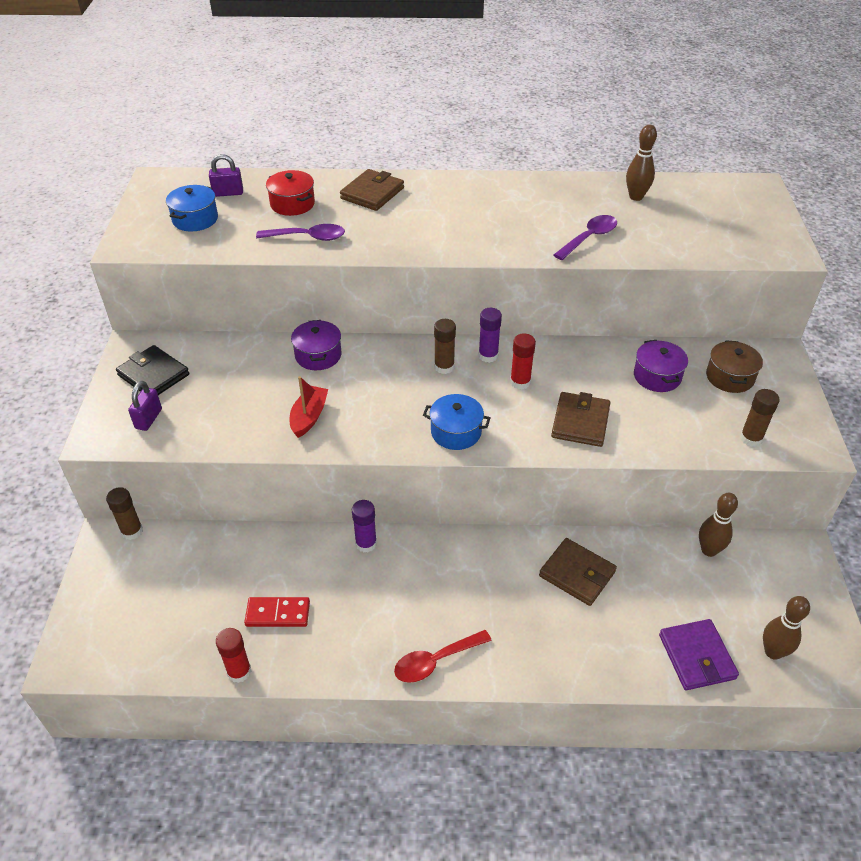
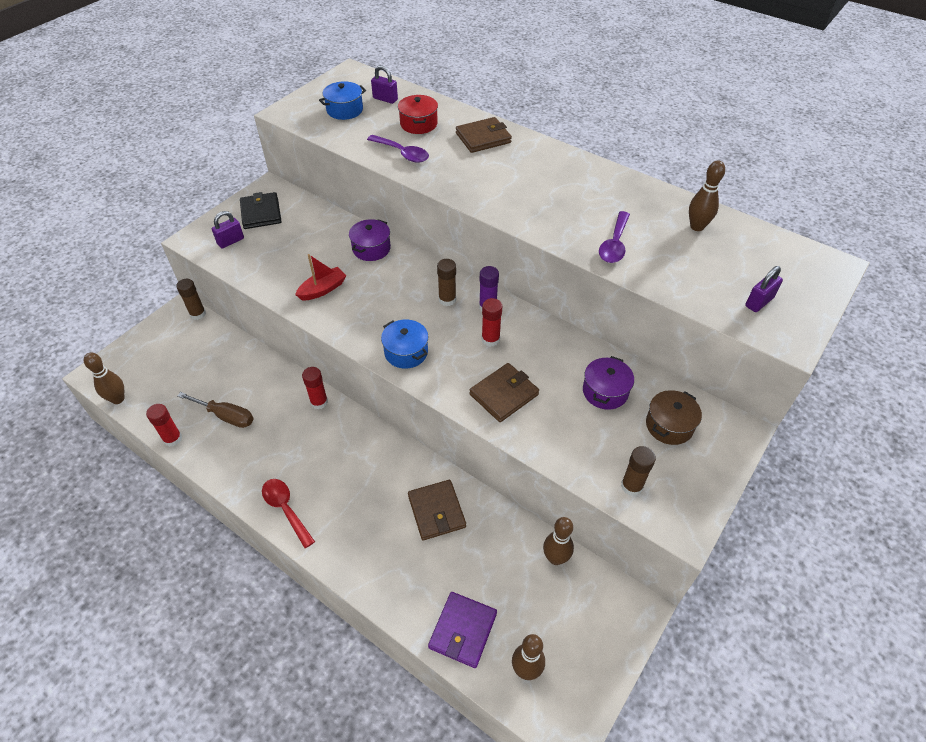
camera: 35 degrees right, 5 degrees up
(125, 671) = (118, 399): none -> brown bowling pin
(278, 614) = (226, 416): red domino -> brown screwdriver
(366, 543) = (319, 402): purple glue stick -> red glue stick
(435, 661) = (285, 509): red spoon -> red spoon turned 45 degrees clockwise
(589, 238) = (614, 244): purple spoon -> purple spoon turned 120 degrees clockwise
(741, 235) = (759, 302): none -> purple padlock

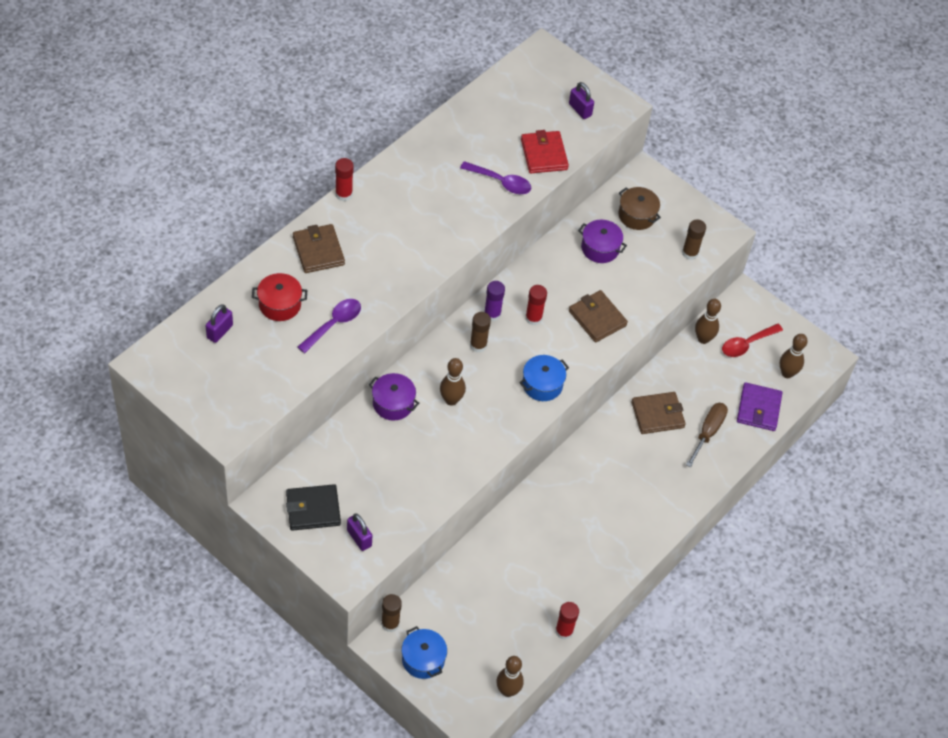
camera: 90 degrees left, 5 degrees up
(226, 416) = (540, 584): brown screwdriver -> brown screwdriver (708, 432)
(285, 509) = (648, 529): red spoon -> red spoon (746, 344)
(319, 402) = (531, 501): red glue stick -> red glue stick (344, 194)
(323, 289) = (450, 449): red boat -> none
(345, 110) = (235, 372): blue pot -> blue pot (423, 659)
(463, 630) = (758, 409): purple wallet -> purple wallet turned 75 degrees clockwise
(671, 275) = (544, 154): none -> red wallet
(697, 227) = (485, 120): brown bowling pin -> brown bowling pin (451, 400)

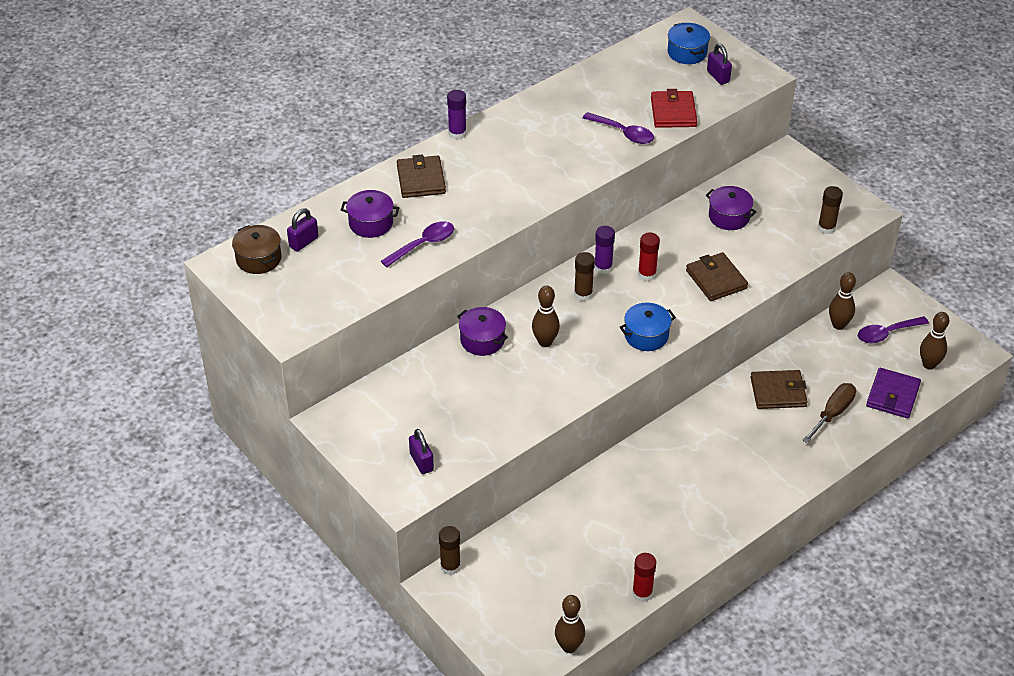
camera: 15 degrees right, 10 degrees down
(280, 304) = (371, 223): red pot -> purple pot
(313, 509) = (377, 430): black wallet -> none
(344, 194) = (457, 133): red glue stick -> purple glue stick
(423, 659) = (480, 605): blue pot -> blue pot (687, 53)
(637, 215) = (773, 190): brown pot -> brown pot (258, 259)
(746, 344) = (886, 334): red spoon -> purple spoon

